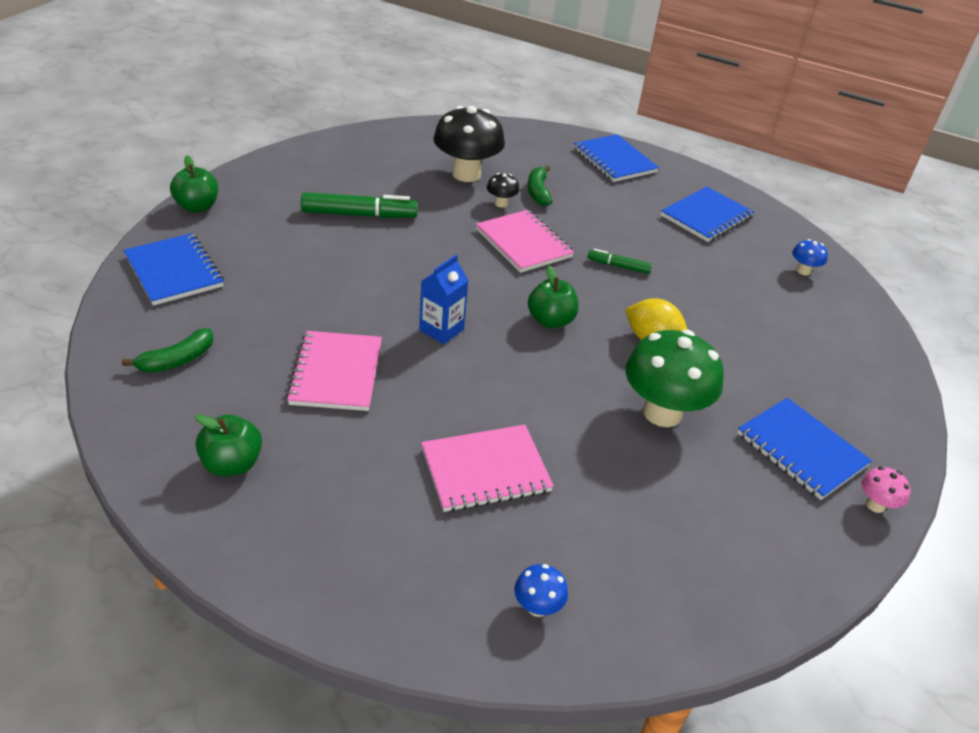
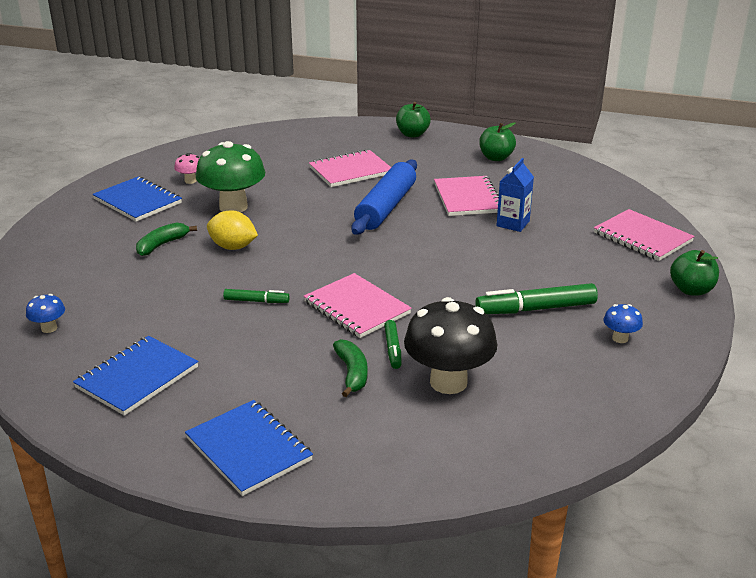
camera: 175 degrees right, 10 degrees down
(174, 271) = (642, 237): blue notebook -> pink notebook
(177, 360) = (576, 191): green banana -> green banana (162, 245)
(441, 330) = (407, 230): blue carton -> blue carton (513, 223)
(455, 375) = (385, 207): none -> blue rolling pin
(501, 203) = (392, 349): black mushroom -> green marker
(537, 607) = (312, 136): blue mushroom -> blue mushroom (620, 338)
(550, 320) = (320, 248): green apple -> green apple (412, 134)
(875, 505) = (102, 184): pink mushroom -> pink mushroom (190, 181)

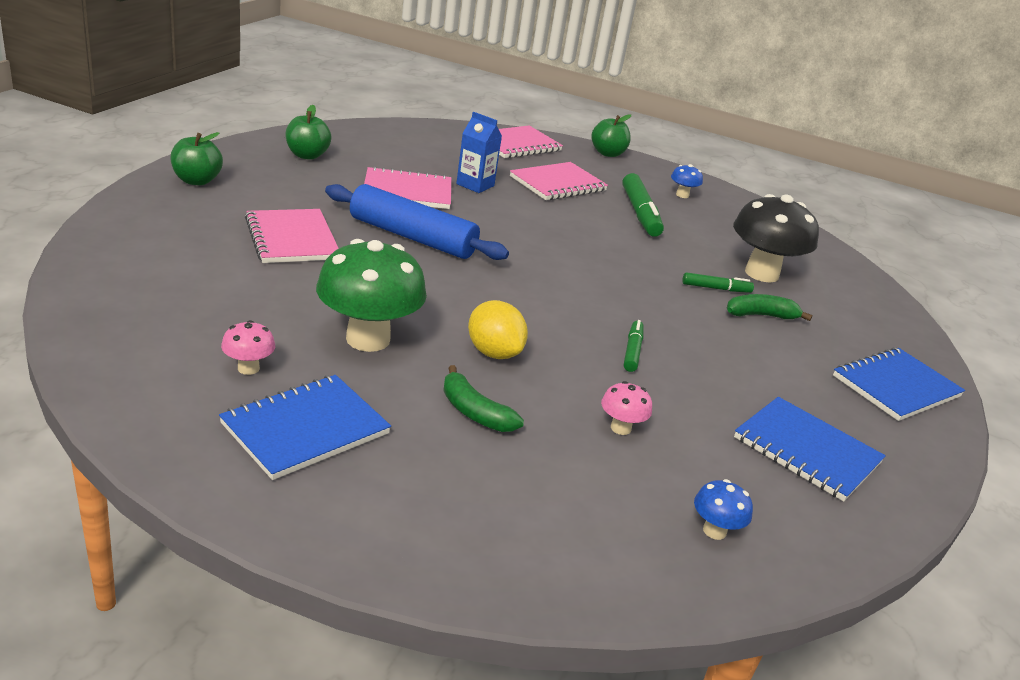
camera: 90 degrees left, 0 degrees up
(154, 295) = (620, 428): none -> pink mushroom
(233, 247) = (493, 352): yellow lemon -> yellow lemon turned 60 degrees counterclockwise
(356, 308) = (643, 293): pink notebook -> pink notebook (558, 184)

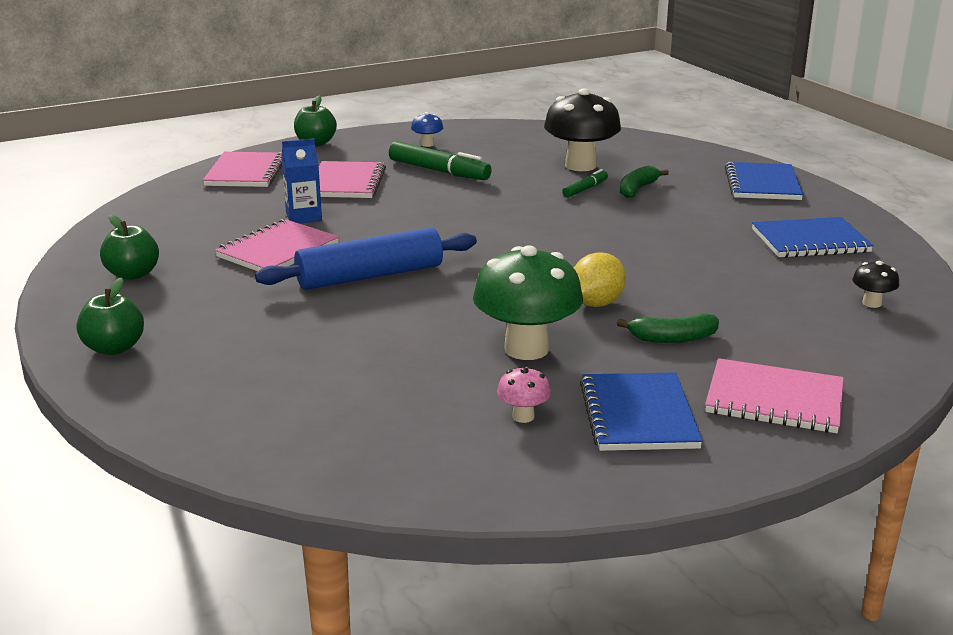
camera: 45 degrees left, 5 degrees down
(292, 239) = (307, 332): pink notebook -> pink notebook (774, 400)
(493, 352) = (596, 303): yellow lemon -> yellow lemon turned 60 degrees counterclockwise
(620, 428) = (737, 291): pink mushroom -> none
(632, 351) = (643, 251): green marker -> none
(714, 531) = (871, 303): blue mushroom -> black mushroom

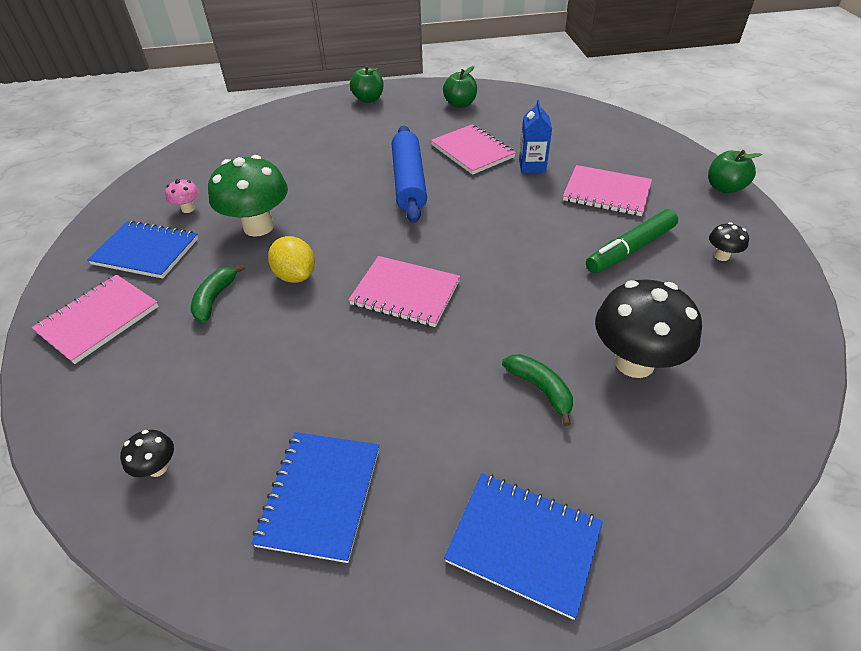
camera: 110 degrees right, 20 degrees up
(246, 172) = (642, 148): pink notebook -> pink notebook (405, 293)
(427, 144) = (721, 256): blue mushroom -> black mushroom
(585, 189) = (552, 343): green marker -> none

